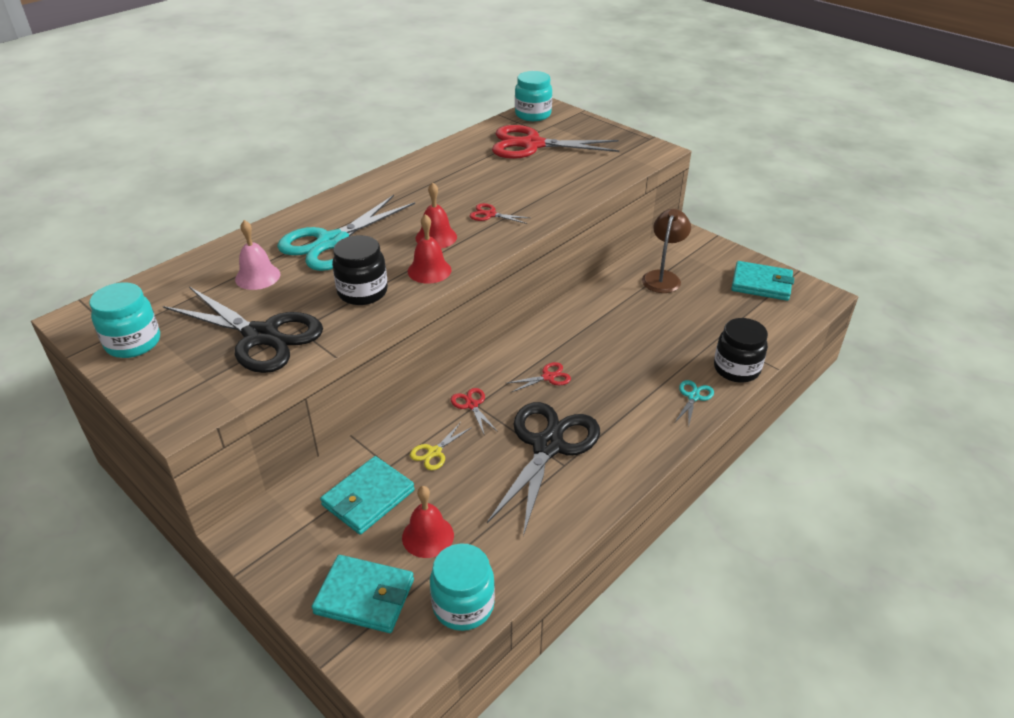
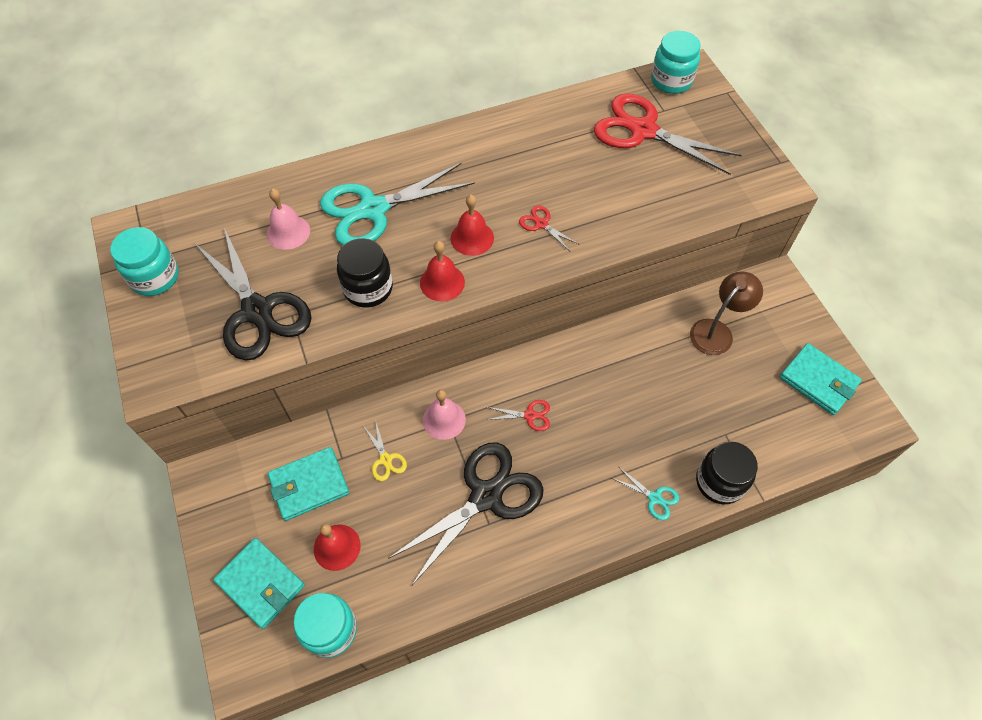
camera: 25 degrees right, 20 degrees up
(434, 452) = (385, 459): yellow scissors -> yellow scissors turned 90 degrees counterclockwise
(471, 405) = (444, 419): red scissors -> pink bell
(693, 397) = (654, 498): turquoise scissors -> turquoise scissors turned 75 degrees clockwise

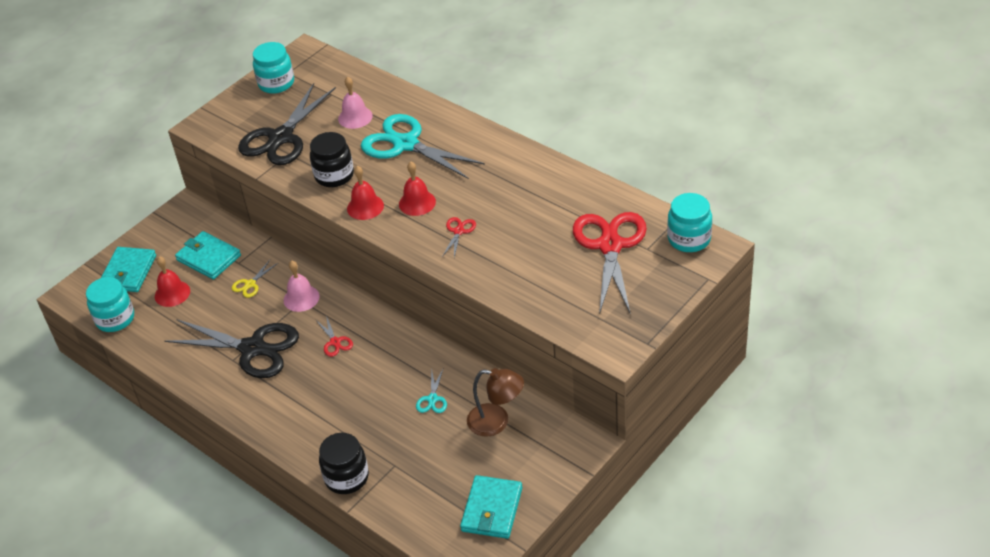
camera: 65 degrees right, 15 degrees down
(654, 498) = (308, 443): turquoise scissors -> turquoise scissors (432, 399)

